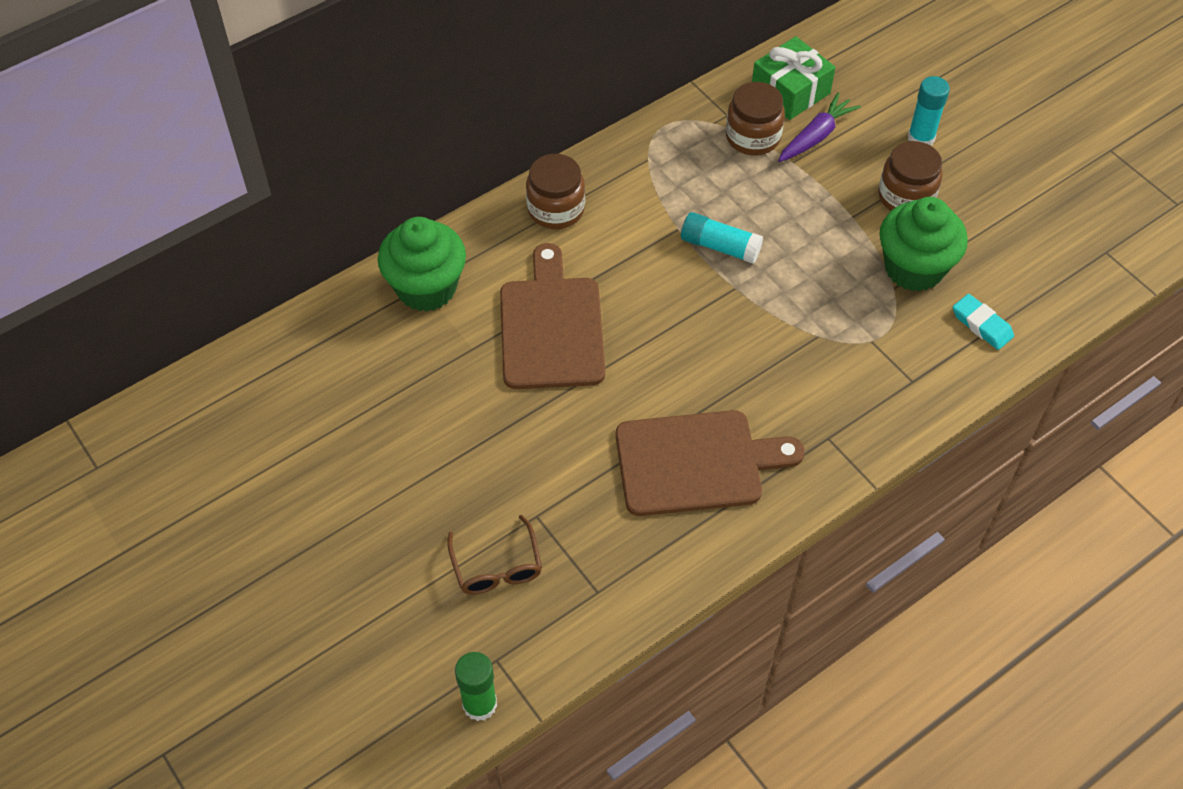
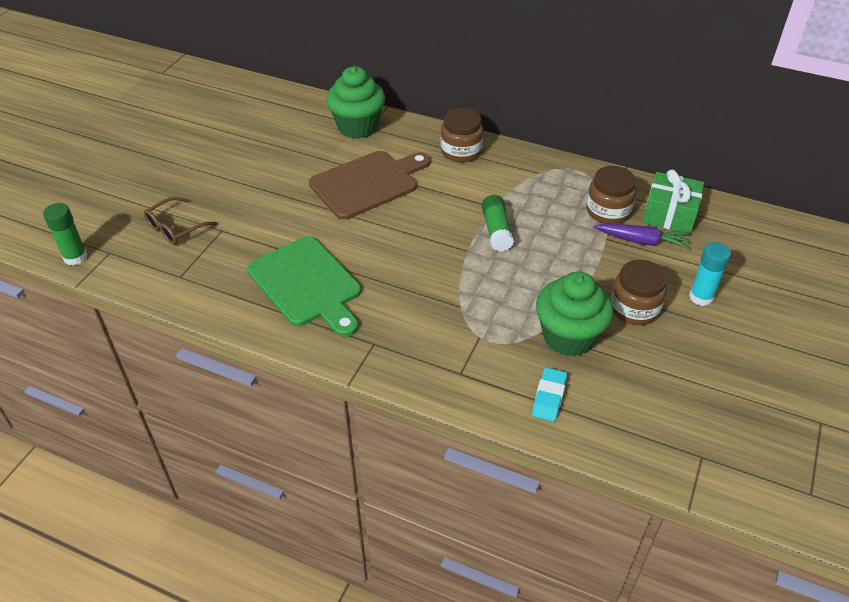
camera: 60 degrees right, 10 degrees down
(696, 463) = (307, 284): brown cutting board -> green cutting board
(720, 246) = (496, 231): turquoise glue stick -> green glue stick

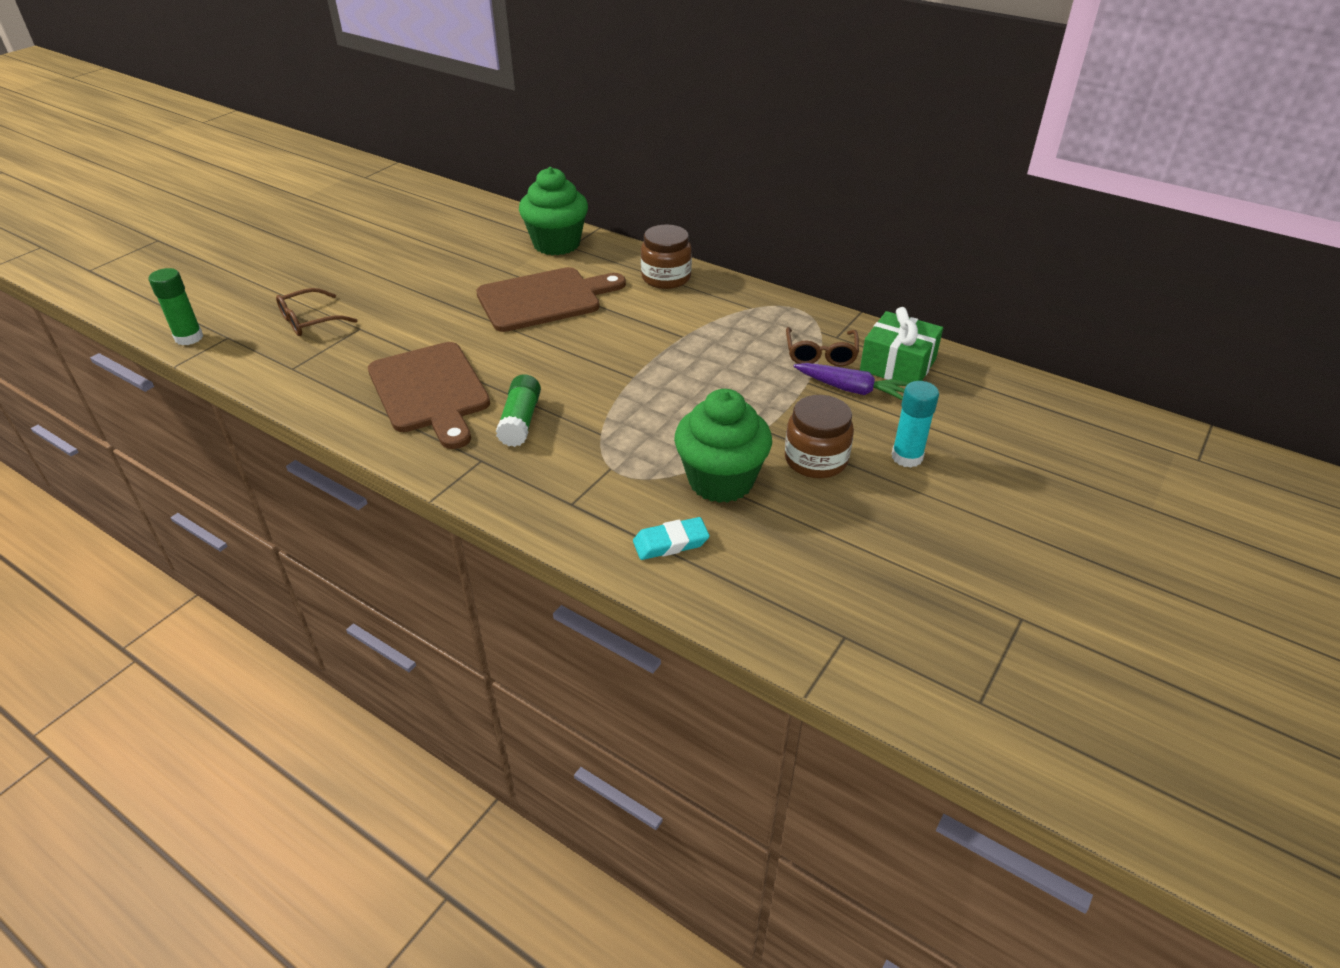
camera: 10 degrees right, 5 degrees down
(307, 284) = (430, 391): green cutting board -> brown cutting board
(496, 231) = (676, 360): green glue stick -> green glue stick (520, 421)
(549, 397) = (671, 543): turquoise eraser -> turquoise eraser turned 45 degrees clockwise
(608, 211) = (820, 354): brown jar -> brown glasses

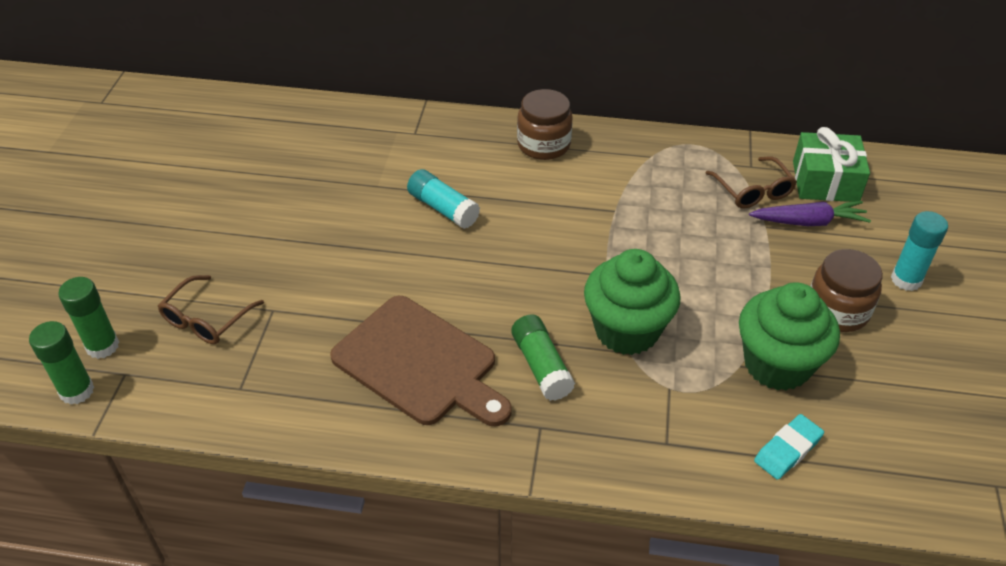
camera: 25 degrees left, 5 degrees up
(229, 317) = (102, 346): none -> green glue stick
(544, 299) = (443, 208): brown cutting board -> turquoise glue stick
(556, 244) = (399, 134): green cupcake -> green cupcake (626, 330)

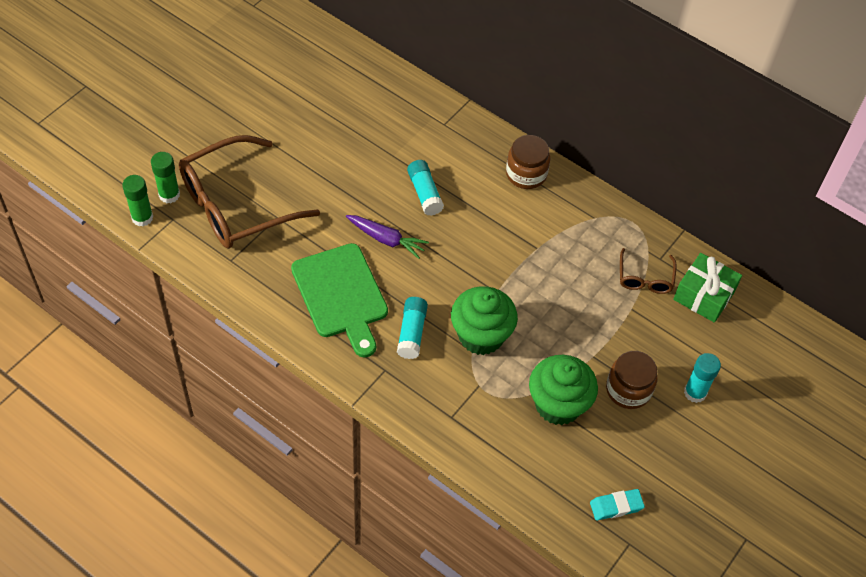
camera: 25 degrees right, 10 degrees up
(206, 319) = (235, 205): brown glasses -> brown glasses, size x2.16
(419, 363) = (341, 295): brown cutting board -> green cutting board
(541, 366) = (412, 333): green glue stick -> turquoise glue stick
(787, 450) = (520, 458): turquoise eraser -> turquoise eraser (616, 506)
(808, 222) = (664, 319): purple carrot -> purple carrot (386, 239)

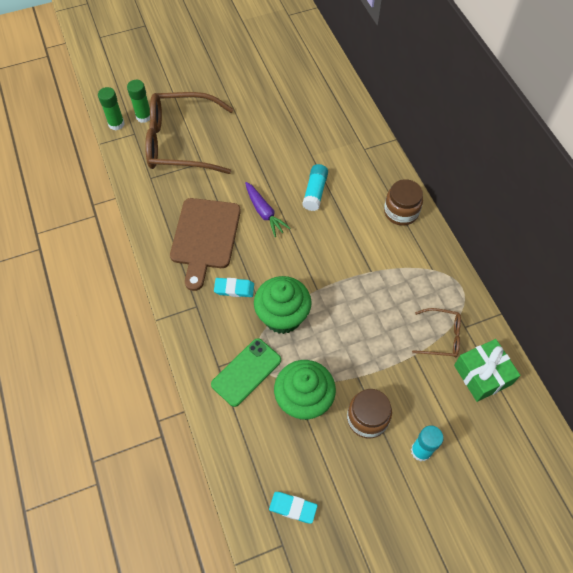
camera: 35 degrees right, 5 degrees up
(341, 295) = (205, 237): green cutting board -> brown cutting board
(412, 333) = (234, 289): turquoise glue stick -> turquoise eraser
(484, 408) = (246, 372): none -> green phone
(645, 278) = (441, 336): brown glasses -> brown glasses turned 120 degrees counterclockwise

